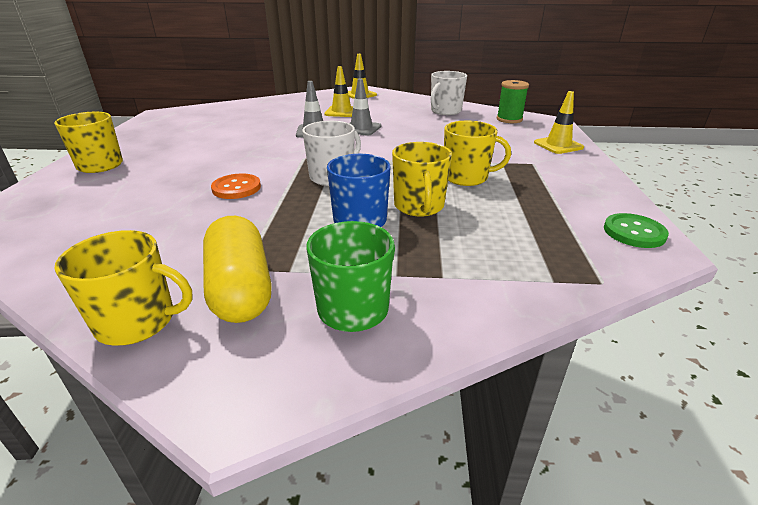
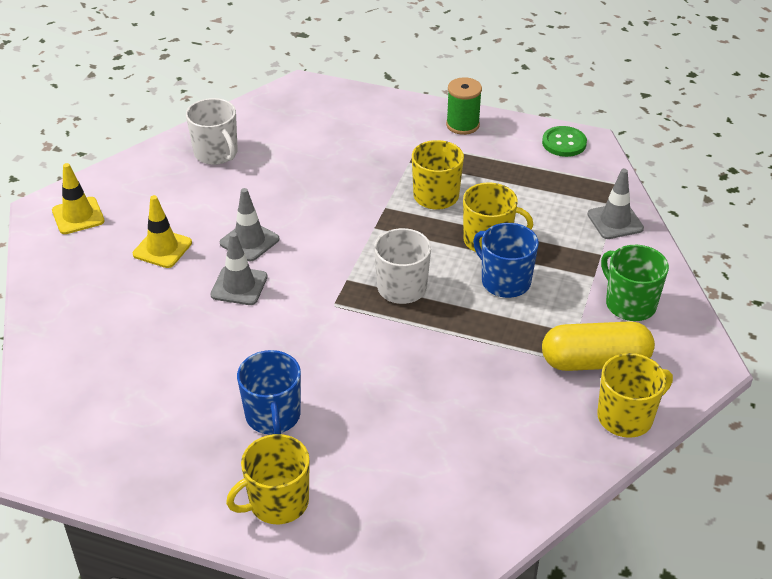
camera: 75 degrees left, 10 degrees up
(138, 321) = (626, 417): yellow mug -> yellow mug turned 45 degrees clockwise
(184, 154) = (273, 416): none -> blue mug
(236, 188) = (404, 364): orange button -> none
(509, 119) = (279, 113): green spool -> green spool (462, 125)
(517, 283) = (615, 221): none -> grey traffic cone
(558, 145) = (379, 110): yellow traffic cone -> none

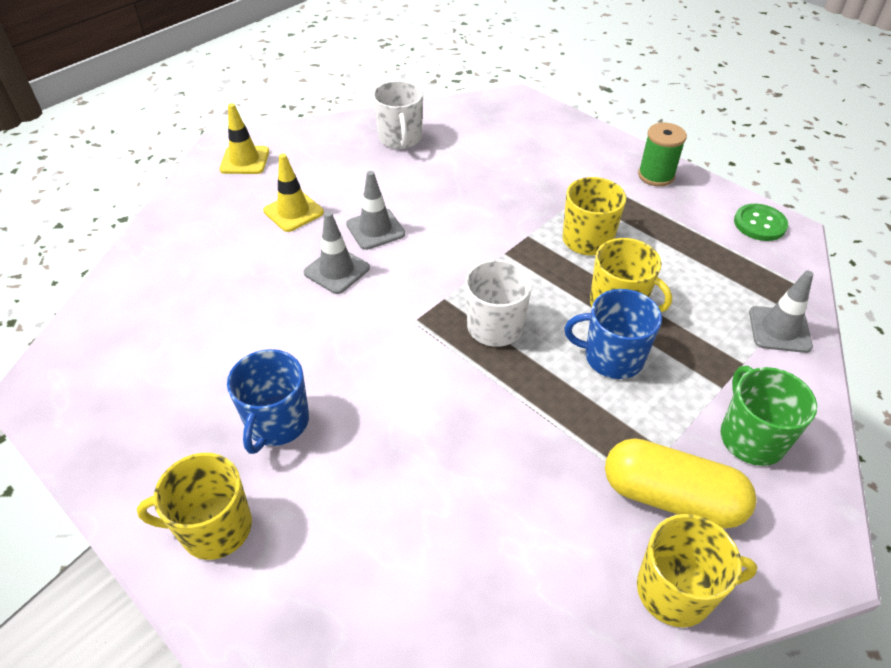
camera: 25 degrees right, 5 degrees up
(504, 281) = (612, 357): blue mug -> blue mug turned 60 degrees counterclockwise

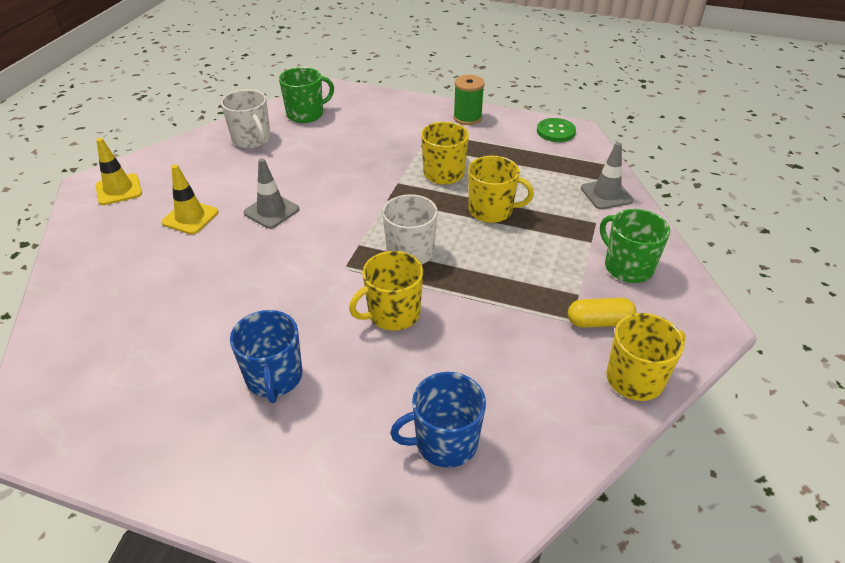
camera: 25 degrees left, 5 degrees down
(214, 528) = (268, 474): yellow mug -> yellow mug (393, 314)
(337, 270) = (256, 250): grey traffic cone -> none
(473, 123) = (306, 114): none -> green mug
(612, 357) = (507, 246): blue mug -> blue mug (445, 442)
(671, 497) = (599, 322): yellow capsule -> yellow capsule, size x0.61

